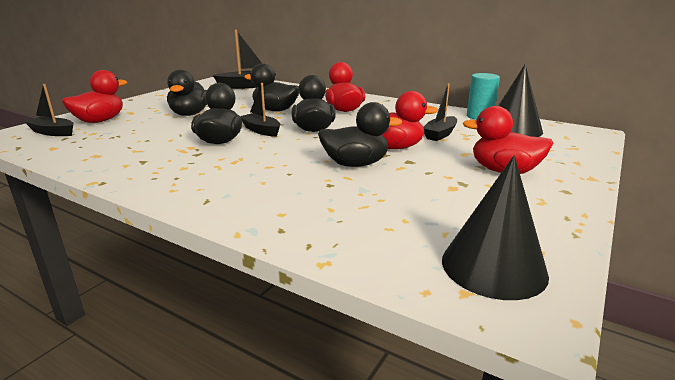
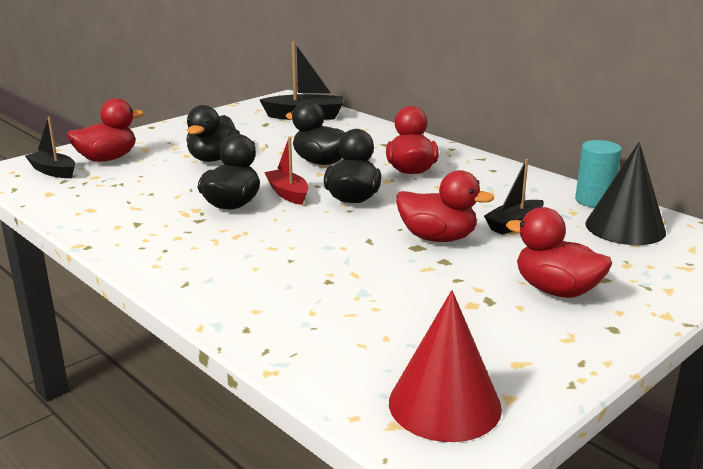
camera: 15 degrees right, 0 degrees up
(261, 130) = (288, 194): black boat -> red boat
(355, 164) = (375, 257): black duck -> none
(493, 266) = (444, 404): black cone -> red cone

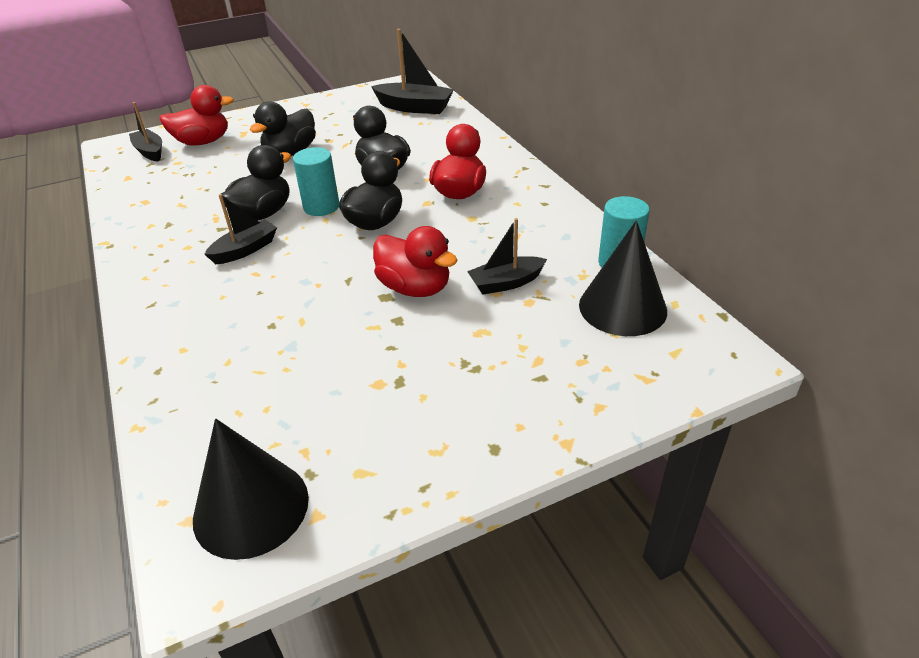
camera: 20 degrees right, 15 degrees up
(243, 232) = (245, 250): none -> black boat
(288, 194) = (321, 207): red boat -> turquoise cylinder
(444, 404) = (251, 508): red cone -> black cone
(556, 290) = (477, 382): red duck -> none

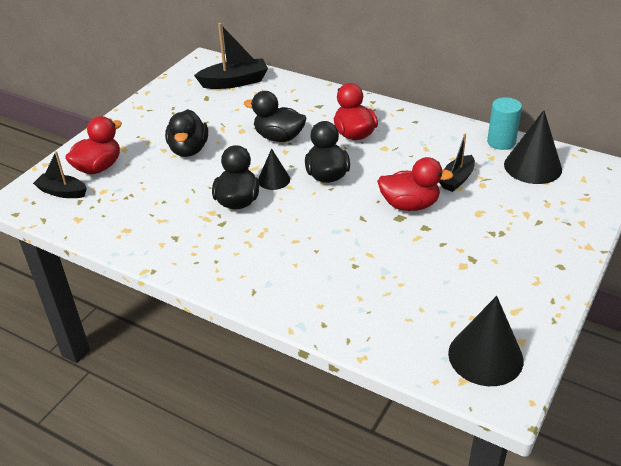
camera: 35 degrees left, 0 degrees up
(245, 250) = (264, 229): black boat -> none
(321, 207) = (274, 179): turquoise cylinder -> black cone

